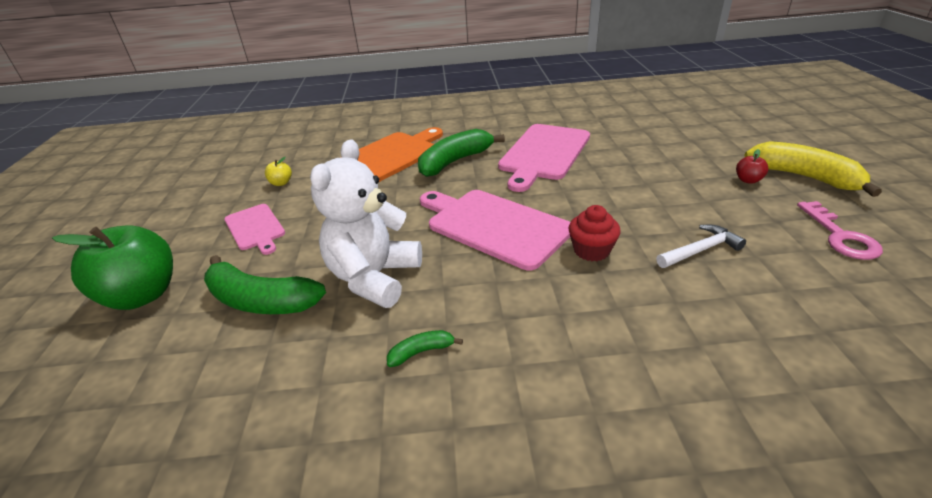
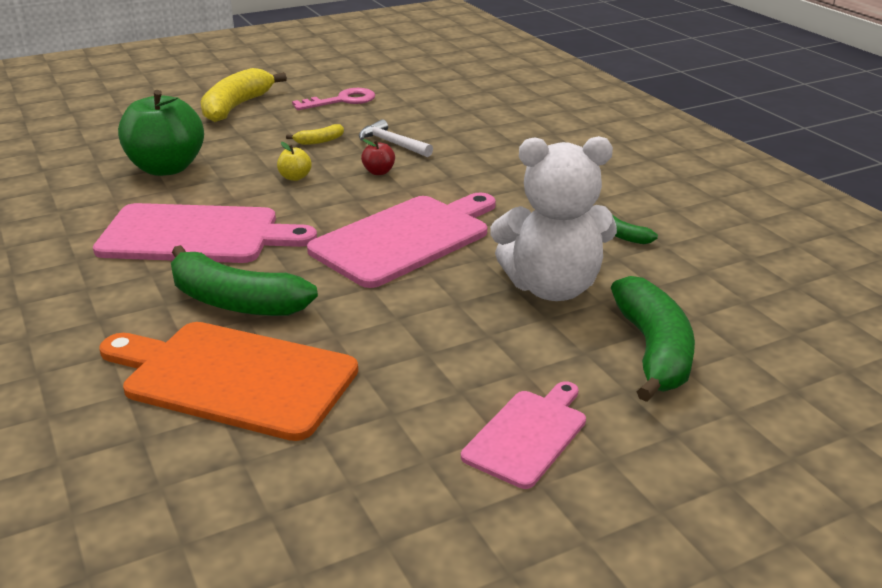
camera: 115 degrees left, 5 degrees down
(142, 295) = (743, 465): green apple -> green apple (166, 168)
(281, 183) = (372, 480): yellow apple -> yellow apple (295, 177)
(494, 226) = (405, 238): pink cutting board -> pink cutting board turned 150 degrees counterclockwise
(591, 250) = (421, 184): red cupcake -> none
(709, 210) = (319, 141): none -> yellow banana
(748, 180) = (249, 127): red apple -> red apple (379, 172)

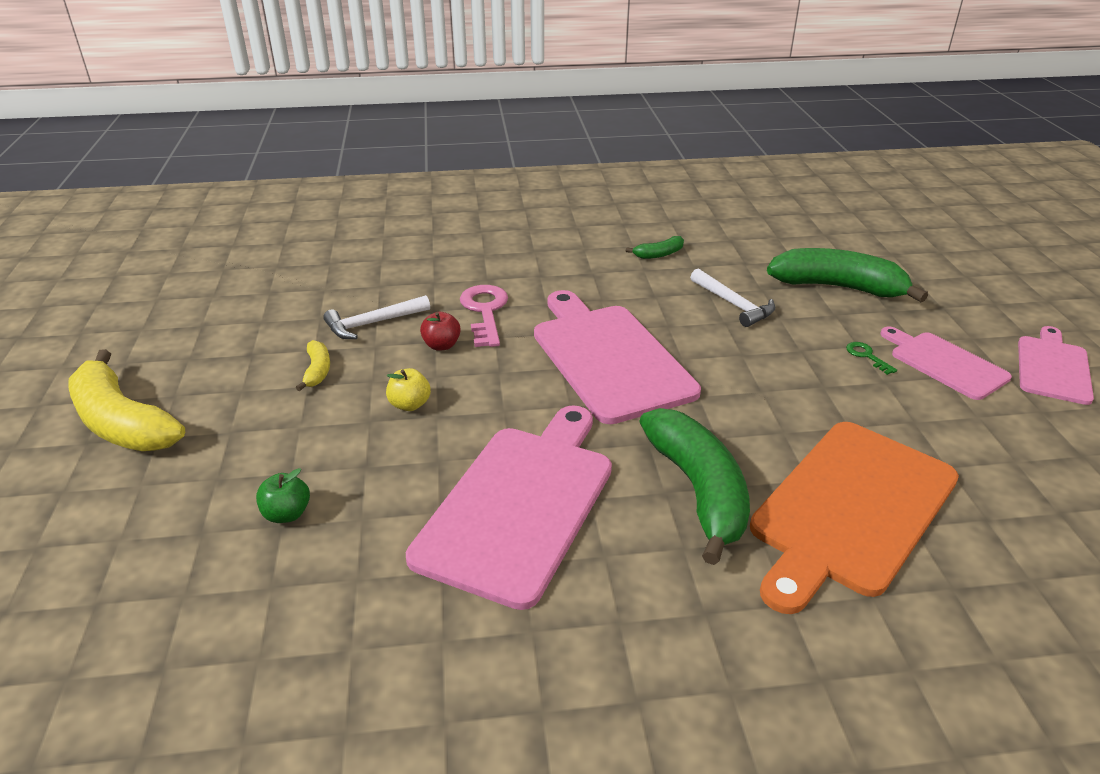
camera: 70 degrees left, 5 degrees up
(166, 168) = (287, 514): green apple -> green apple, size x0.41
(235, 301) = (698, 490): green banana -> green banana turned 60 degrees counterclockwise
(342, 101) = (205, 334): pink key -> pink key (485, 311)
(505, 377) = (866, 356): none -> green key
(552, 288) = (733, 304): white teddy bear -> white hammer
(582, 531) = (1053, 367): none -> pink cutting board

